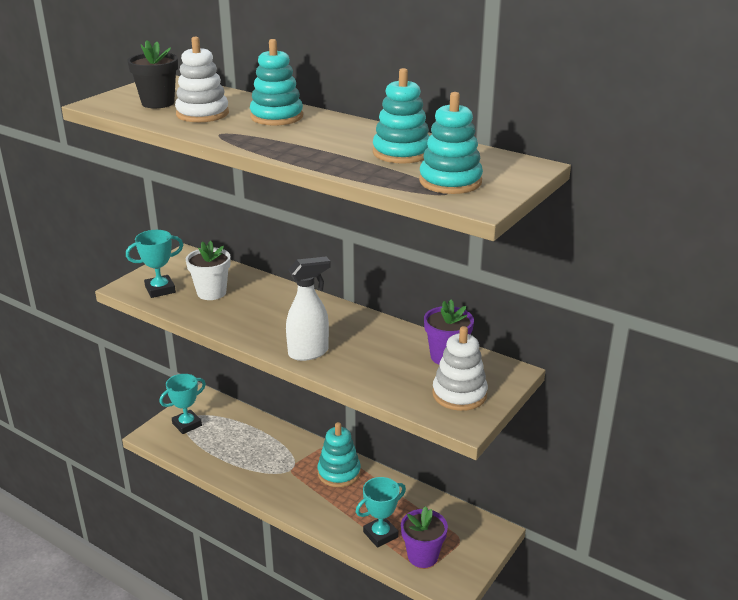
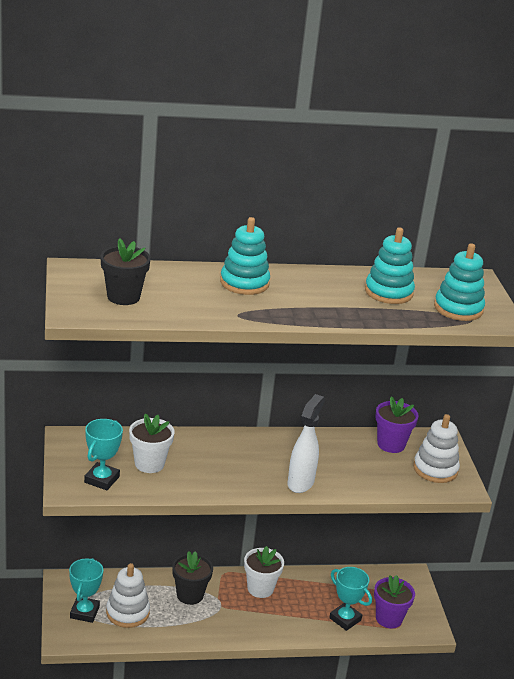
camera: 45 degrees left, 0 degrees up
(202, 114) = (184, 298): white stacking toy -> white stacking toy (127, 612)
(277, 450) = (190, 595): none -> black flower pot
(339, 473) = (260, 588): turquoise stacking toy -> white flower pot
(380, 534) = (345, 619): turquoise trophy -> turquoise trophy turned 60 degrees counterclockwise

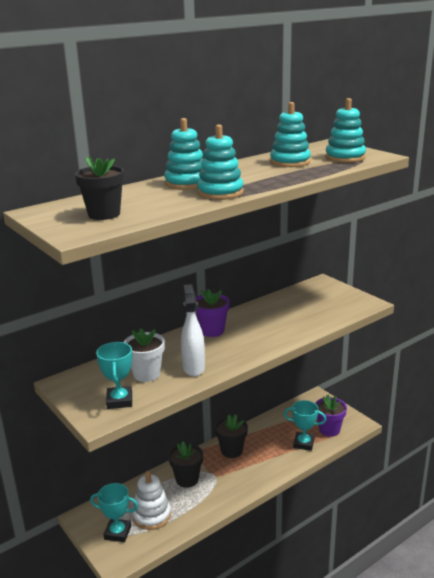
camera: 25 degrees left, 5 degrees down
(84, 612) = (117, 533): turquoise trophy -> turquoise trophy turned 60 degrees counterclockwise
(258, 310) = (220, 192): none -> turquoise stacking toy
(260, 588) = (231, 451): white flower pot -> black flower pot
(301, 483) = (268, 341): white spray bottle -> white spray bottle (193, 367)
(391, 444) = (297, 296): purple flower pot -> purple flower pot (212, 331)
(435, 469) = (340, 300): white stacking toy -> none

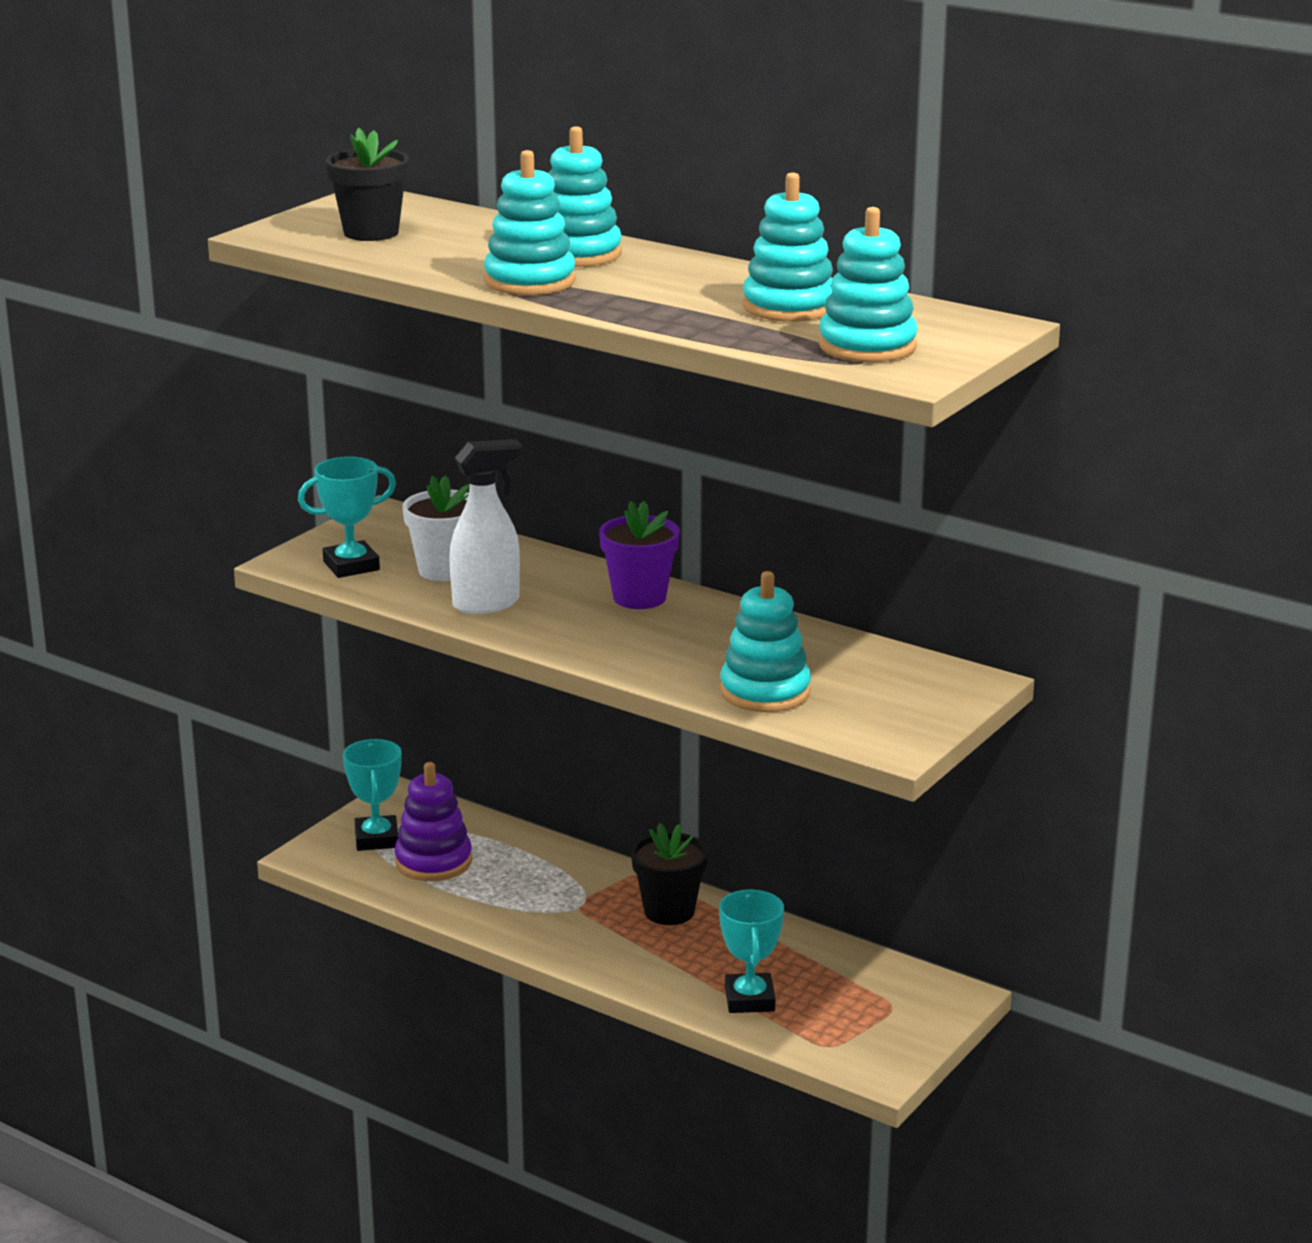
camera: 70 degrees right, 0 degrees up
(151, 515) = (433, 862): white stacking toy -> purple stacking toy
(187, 479) = (550, 877): black flower pot -> none
(315, 319) = (765, 692): none -> turquoise stacking toy
(329, 430) = (826, 1029): purple flower pot -> none

